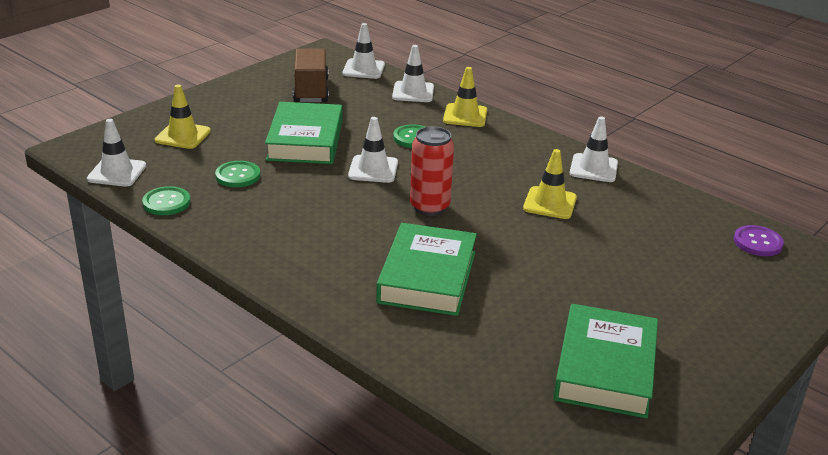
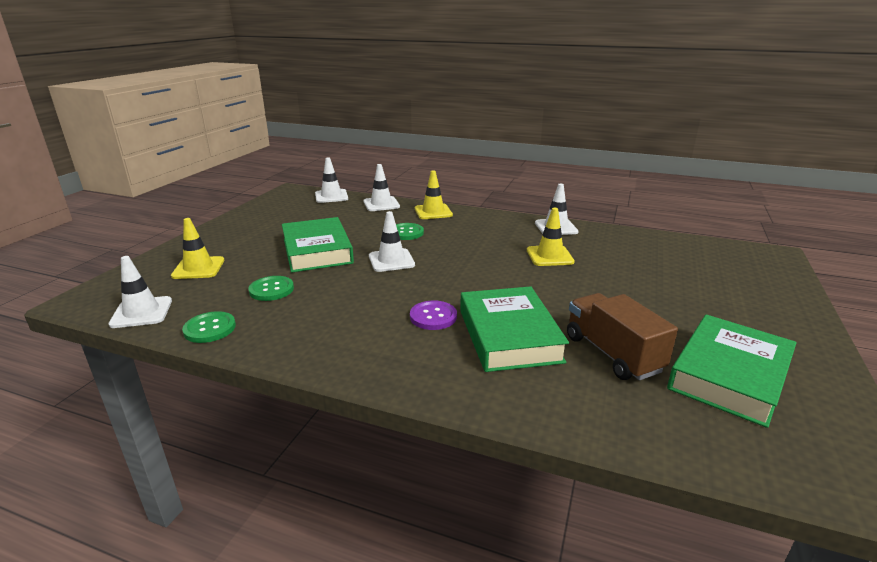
camera: 20 degrees left, 5 degrees down
(311, 91) = (298, 216): brown truck -> brown truck (612, 353)
(429, 207) = (461, 278): red can -> none
(605, 368) = (729, 375): green book -> green book turned 45 degrees clockwise
(758, 242) = (713, 251): purple button -> purple button (433, 317)

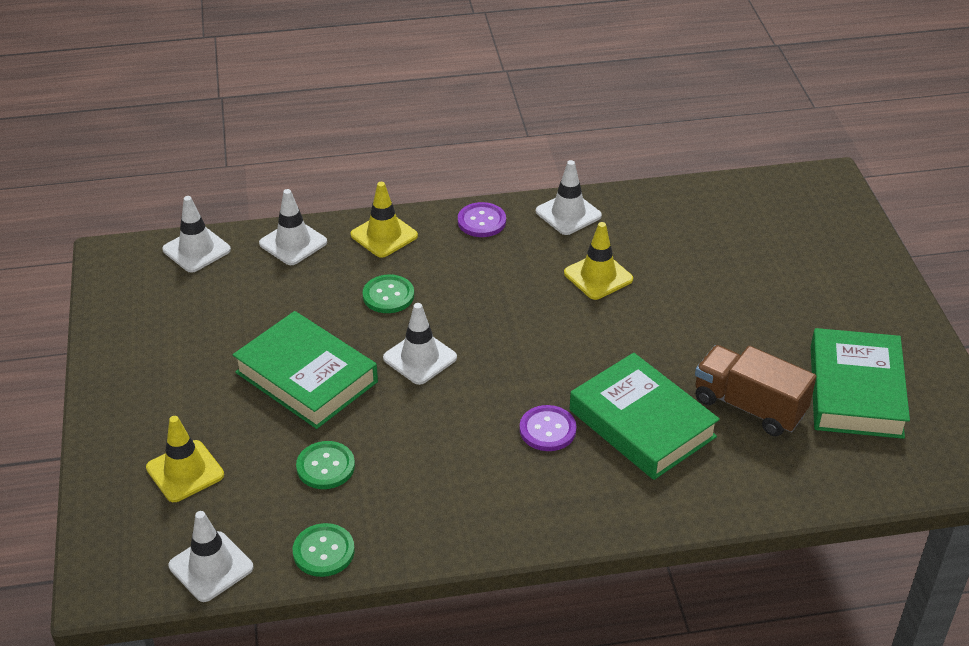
camera: 30 degrees left, 15 degrees up
(496, 219) = (481, 221): none -> purple button

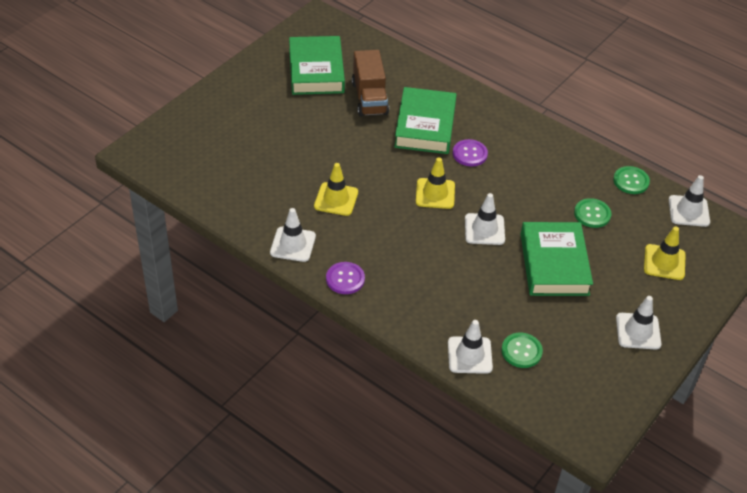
camera: 135 degrees left, 5 degrees up
(196, 250) = (534, 400): white traffic cone -> white traffic cone (638, 331)
(384, 235) = (411, 316): yellow traffic cone -> yellow traffic cone (435, 194)
(388, 295) = (457, 275): green button -> green button (521, 351)
(855, 391) = (316, 71): green book -> green book turned 60 degrees counterclockwise

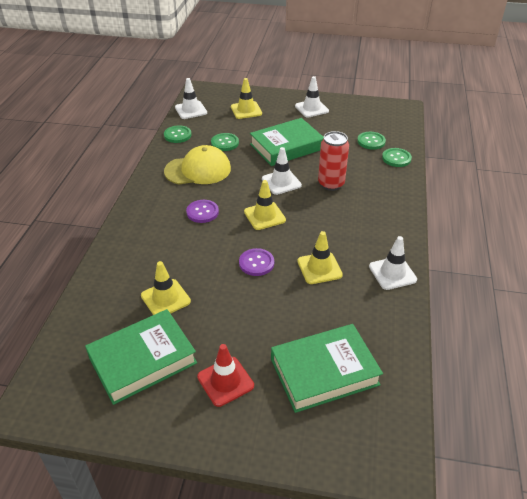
camera: 115 degrees left, 5 degrees down
(265, 102) = (225, 381): none -> red traffic cone
(345, 279) = (395, 231): purple button -> purple button (256, 263)
(369, 98) = (165, 298): brown truck -> yellow traffic cone
(425, 126) = (183, 248): green book -> green book (324, 371)
(455, 268) = (331, 184): none -> red can
(469, 355) = (396, 158): white traffic cone -> green button
(547, 174) = (198, 170): none -> yellow cap

